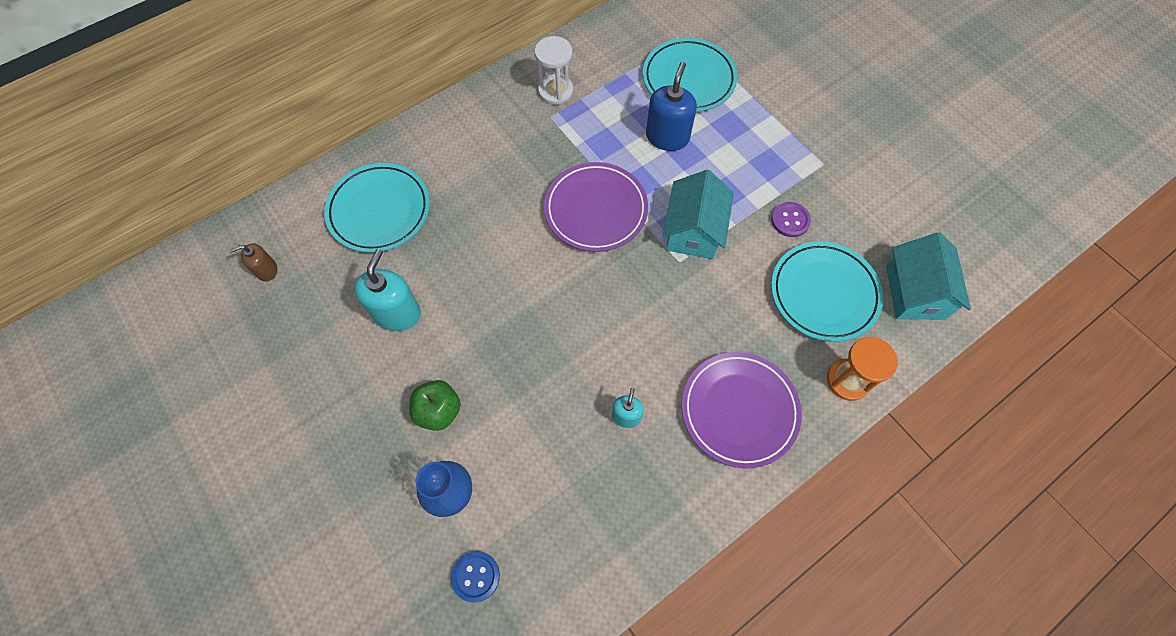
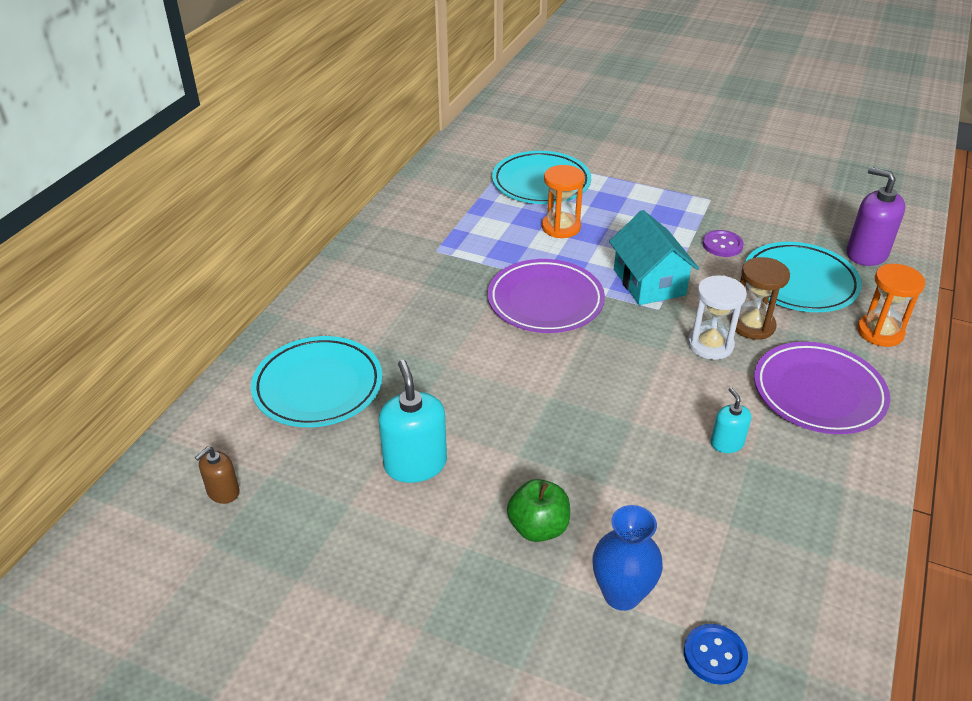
camera: 30 degrees left, 25 degrees down
(555, 91) = (424, 230): white hourglass -> white hourglass (710, 345)
(667, 137) = (561, 227): blue soap dispenser -> orange hourglass
(743, 317) = (752, 325): none -> brown hourglass
(915, 292) = (866, 254): turquoise house -> purple soap dispenser

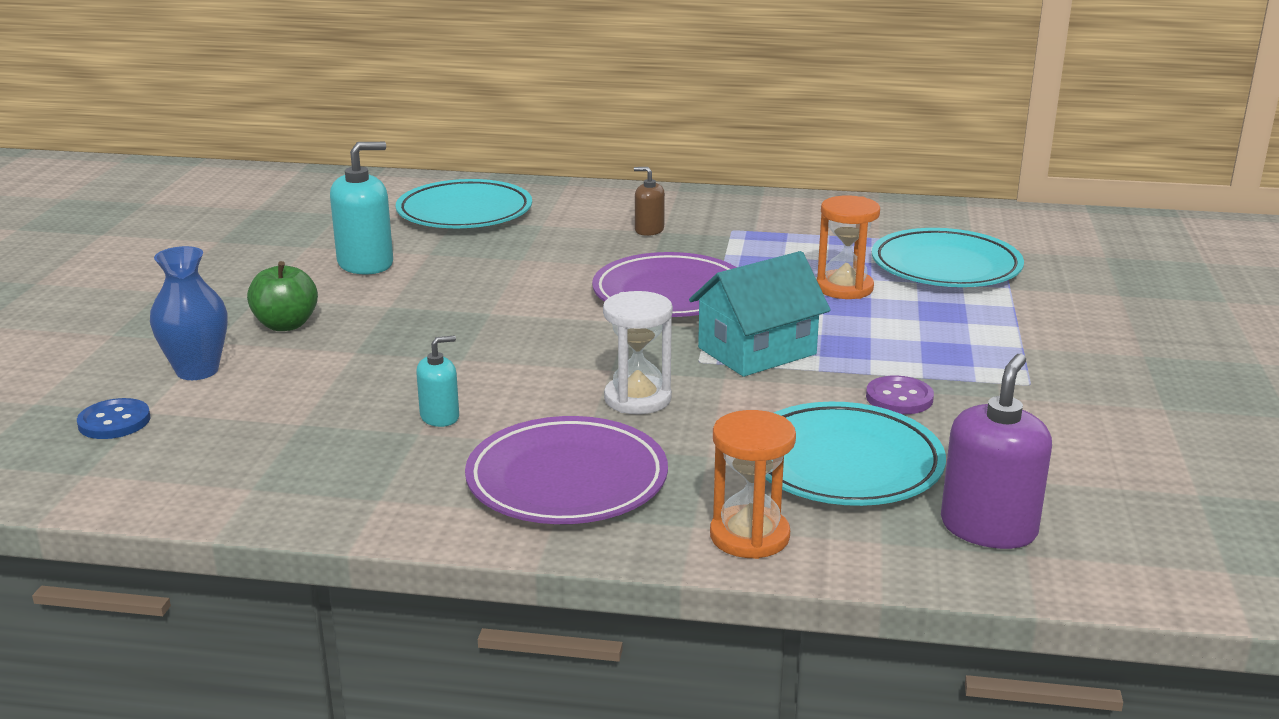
camera: 75 degrees right, 15 degrees down
(223, 492) = (316, 202): brown soap dispenser -> brown soap dispenser (649, 230)
(752, 325) = (701, 427): brown hourglass -> none

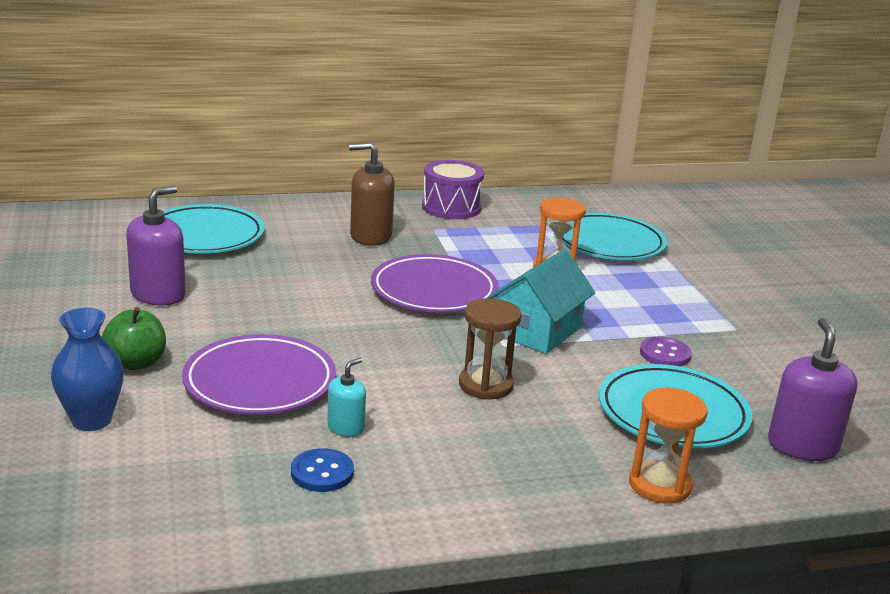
camera: 25 degrees left, 0 degrees up
(114, 421) = (55, 484): blue button -> blue button (322, 472)
(365, 264) = (158, 294): turquoise soap dispenser -> purple soap dispenser
(567, 480) = (493, 465): purple plate -> purple plate (259, 382)
(637, 399) = (486, 385): white hourglass -> brown hourglass
(649, 230) = (370, 236): brown soap dispenser -> brown soap dispenser, size x1.79
(776, 209) = (451, 207): none -> purple drum

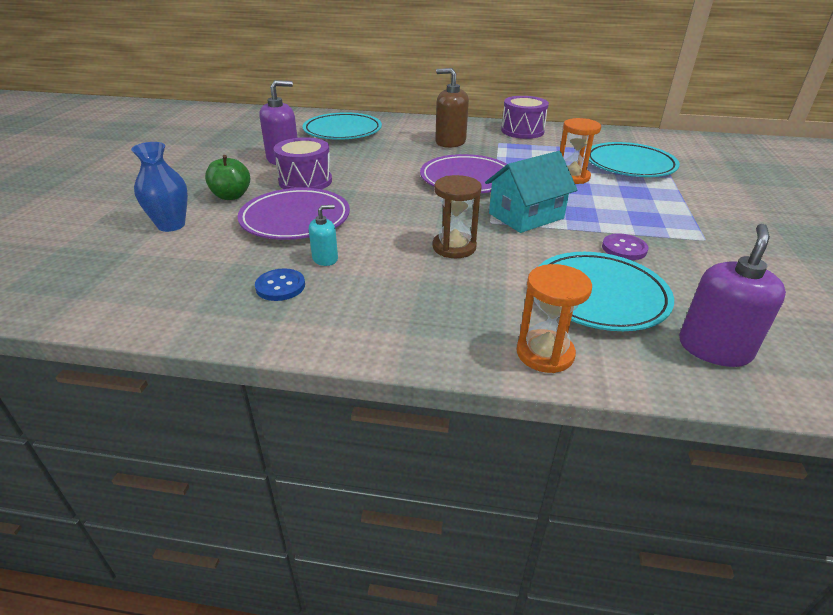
camera: 25 degrees right, 10 degrees up
(222, 324) = (305, 181): none -> purple drum

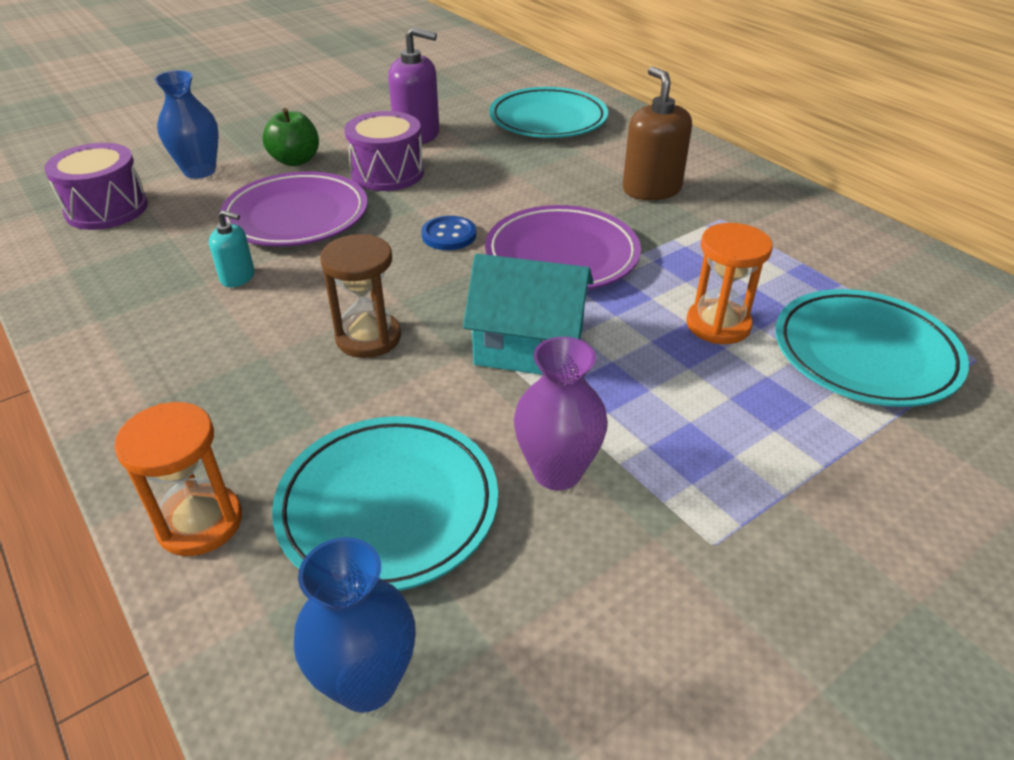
camera: 45 degrees right, 5 degrees up
(280, 286) = (156, 285): blue button -> blue button (449, 235)
(522, 131) = (798, 215): purple drum -> purple drum (106, 209)
(624, 248) = (557, 471): purple button -> purple vase
(714, 349) = (366, 682): purple soap dispenser -> blue vase

